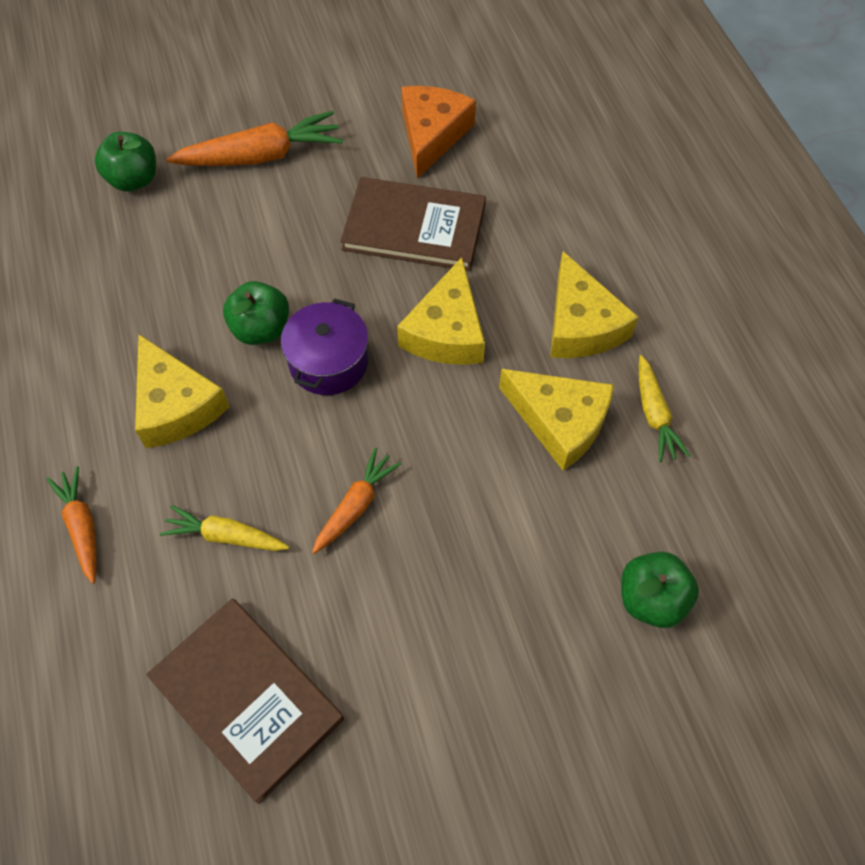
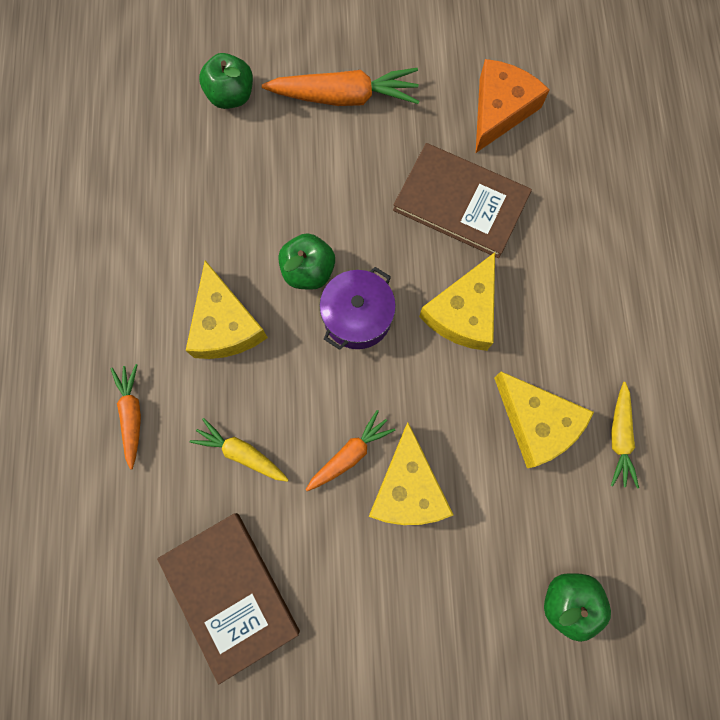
camera: 15 degrees right, 15 degrees up
(581, 324) = (581, 335): yellow cheese -> yellow cheese (407, 488)

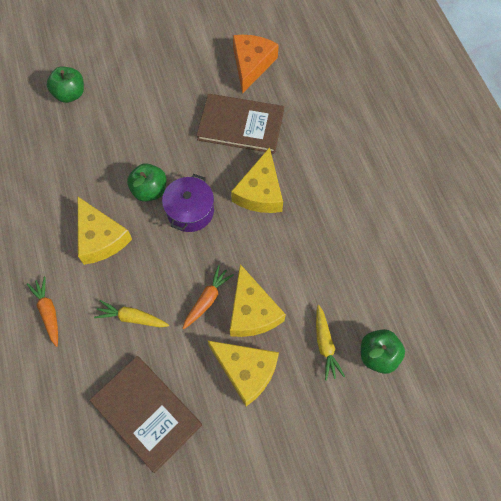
camera: 15 degrees left, 10 degrees down
(345, 97) = (147, 78): orange carrot -> none
(536, 423) = (326, 248): yellow cheese -> yellow cheese (246, 371)
(619, 437) = (382, 244): yellow carrot -> yellow carrot (325, 345)

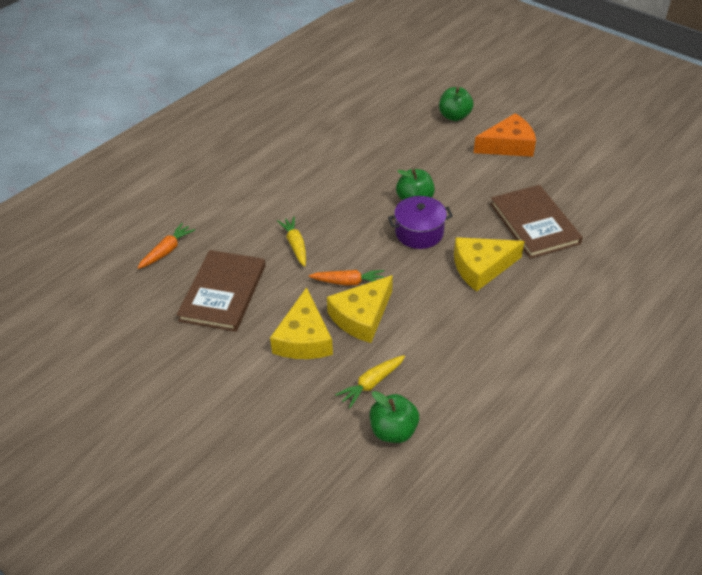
camera: 60 degrees right, 20 degrees down
(48, 312) = (263, 198): orange carrot -> orange carrot (167, 251)
(100, 238) = (347, 194): yellow cheese -> none
(251, 64) = (604, 201): orange cheese -> orange cheese (508, 145)

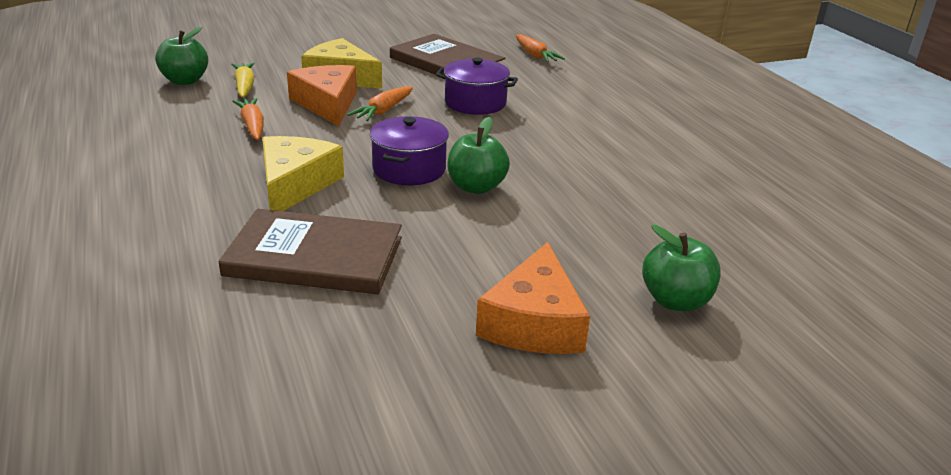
camera: 115 degrees right, 15 degrees down
(295, 245) = (475, 103): yellow carrot -> purple pot
(362, 316) = (327, 104): yellow cheese -> orange cheese
(431, 333) = (252, 126): none -> orange carrot

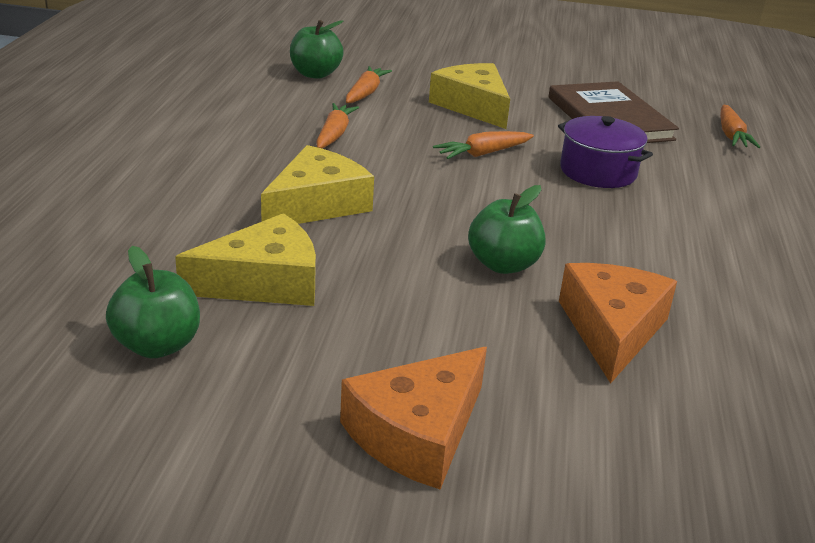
camera: 30 degrees right, 0 degrees up
(244, 86) = (365, 93): yellow carrot -> orange carrot
(314, 256) = (264, 282): brown book -> yellow cheese
(327, 104) = (430, 131): orange cheese -> orange cheese (612, 330)
(409, 169) = (448, 223): purple pot -> none
(675, 301) = (614, 477): green apple -> green apple (157, 345)

